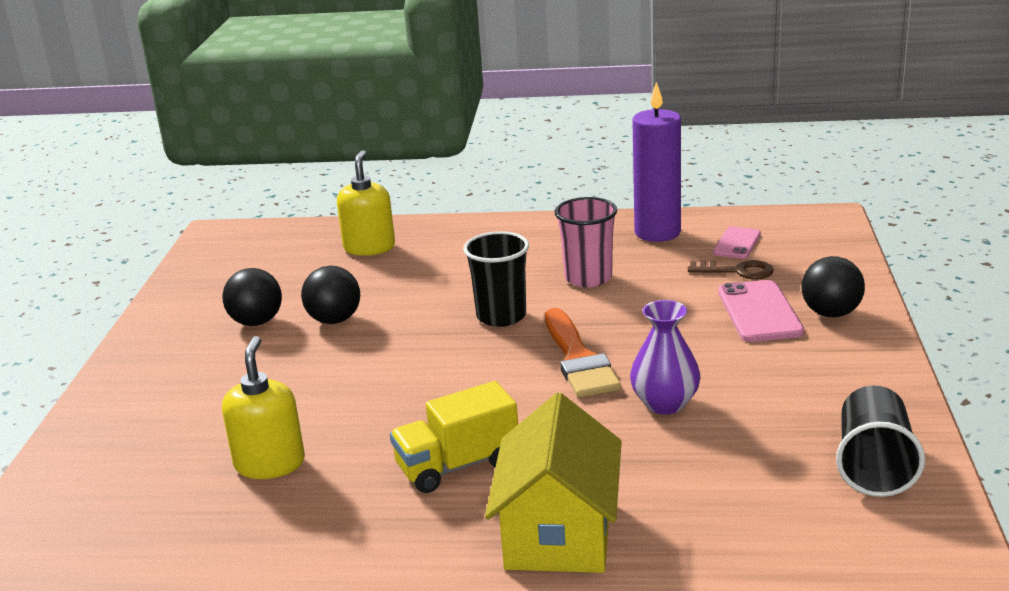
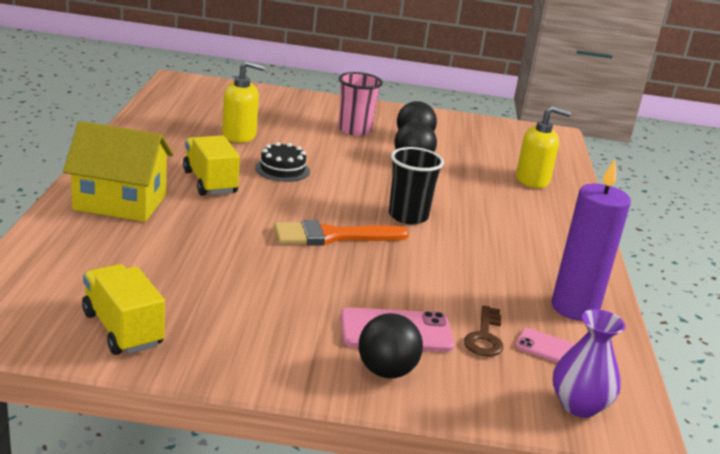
camera: 85 degrees right, 0 degrees up
(392, 412) = (282, 169): none -> black cake
(588, 278) = (473, 259): pink cup -> pink cup (354, 130)
(665, 404) = (253, 259): purple vase -> purple vase (579, 405)
(874, 466) = (122, 329): black cup -> yellow truck

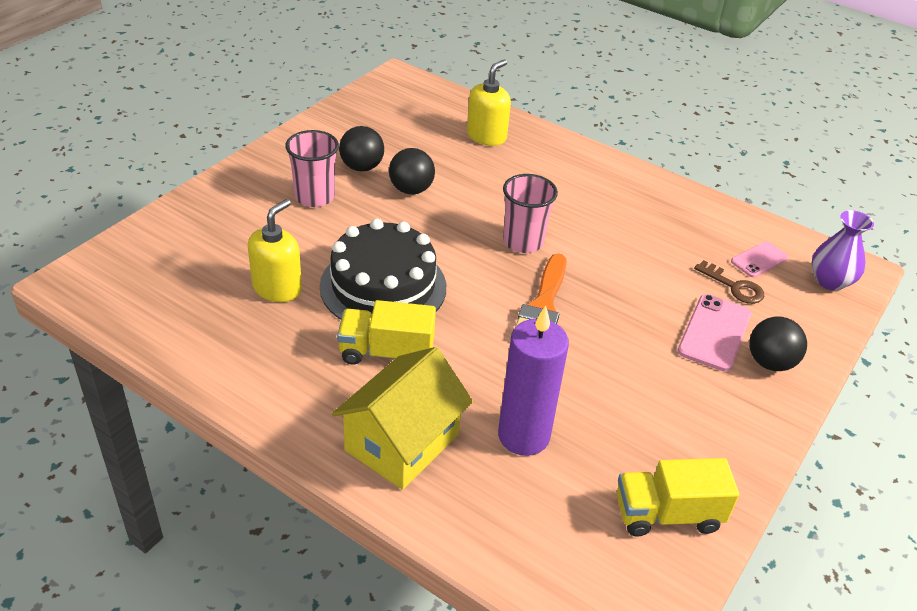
camera: 60 degrees left, 15 degrees up
(282, 169) = (383, 286): black cake -> black cake, size x2.01
(408, 216) = (523, 242): black cup -> pink cup
(574, 308) = (706, 220): purple candle -> purple candle (523, 436)

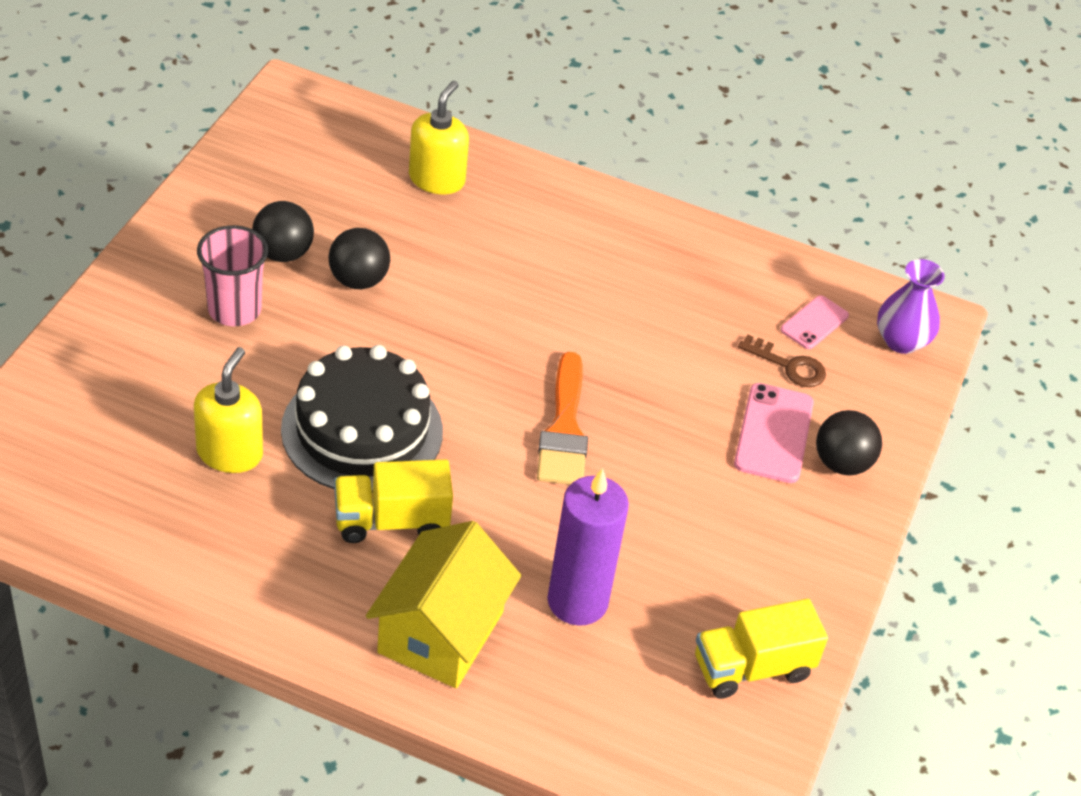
camera: 15 degrees left, 5 degrees up
(523, 242) = (521, 339): pink cup -> none

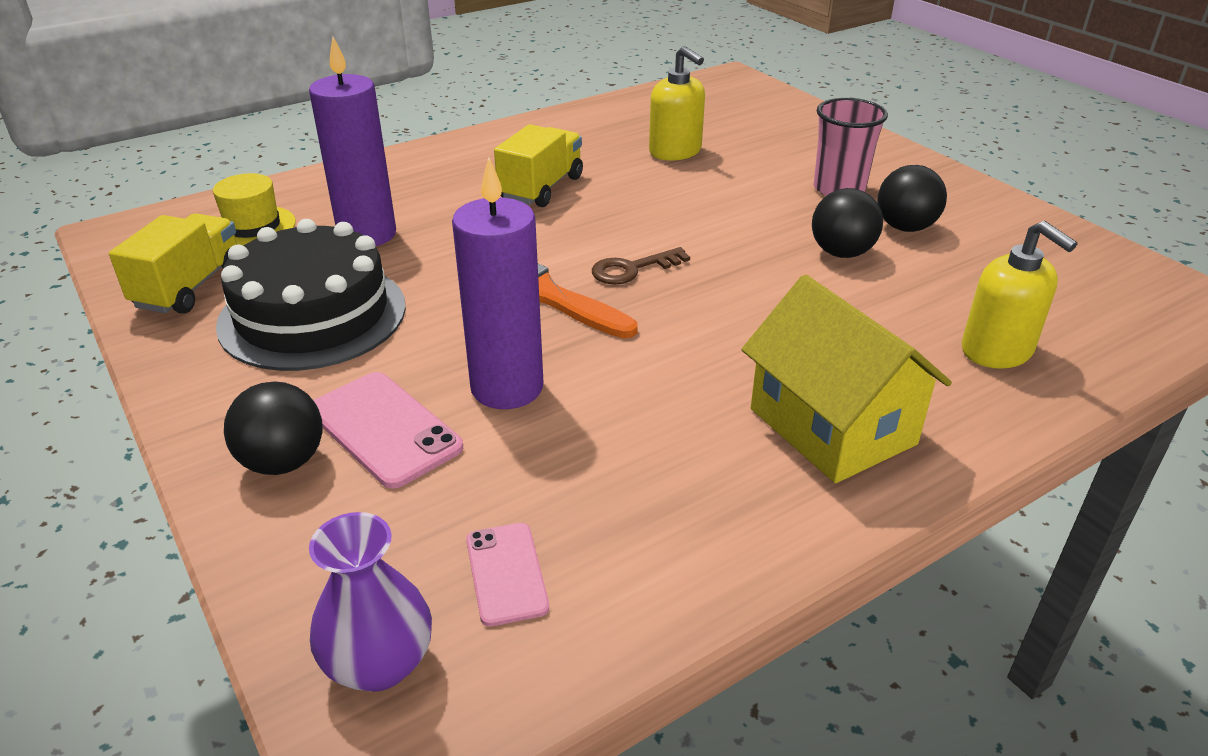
camera: 130 degrees right, 10 degrees down
(362, 430) = (646, 203): black cake -> black cake (312, 315)
(441, 632) = (422, 177): yellow house -> yellow house (832, 426)
(637, 702) = (253, 227): none -> yellow hat
(684, 395) = (507, 387): none -> purple candle
(789, 366) = (461, 500): brown key -> brown key (632, 269)

